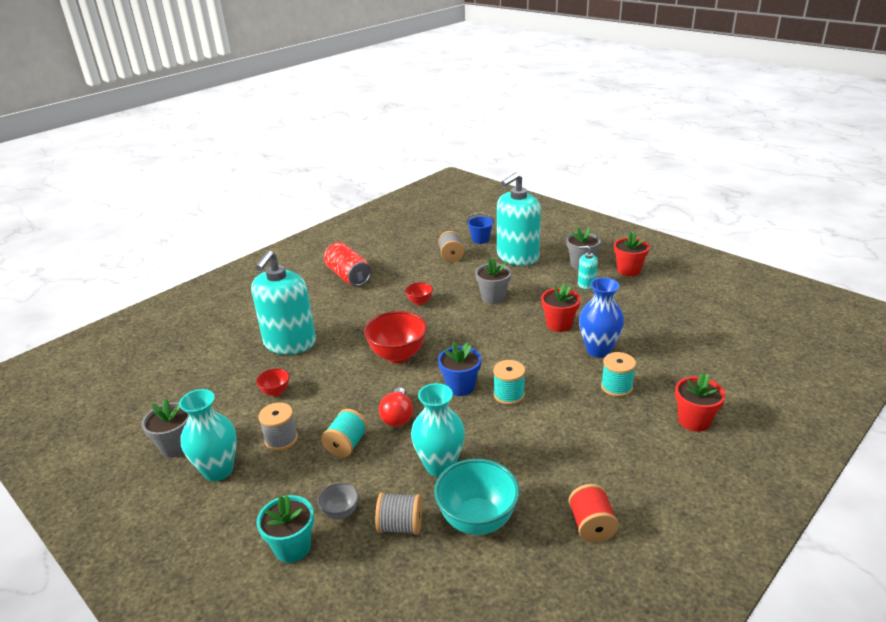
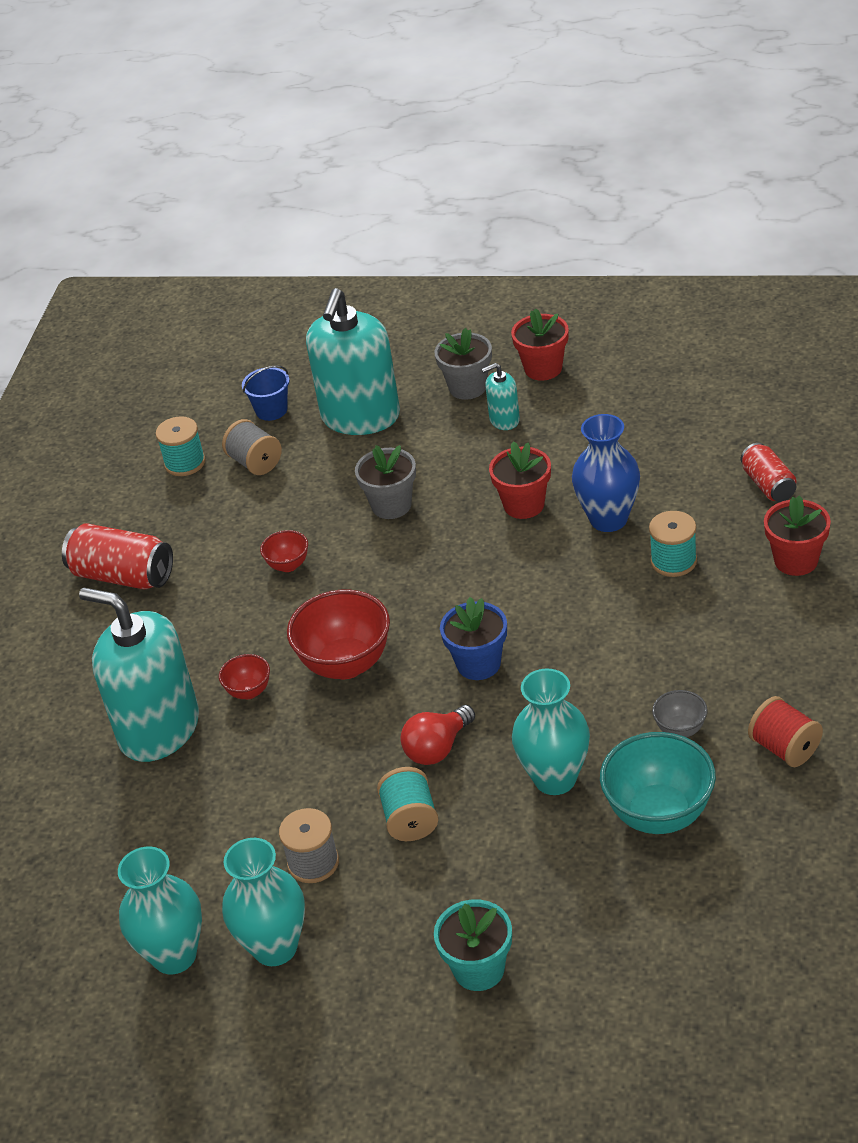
camera: 30 degrees left, 10 degrees up
(176, 446) = (174, 955): grey flower pot -> turquoise vase
(275, 392) = (227, 808): red bowl -> red bowl (249, 691)
(289, 343) = (159, 729): turquoise soap dispenser -> turquoise soap dispenser turned 135 degrees clockwise
(340, 513) = (493, 900): grey bowl -> grey bowl (680, 729)
(397, 417) = (437, 748): red light bulb -> red light bulb turned 75 degrees clockwise
(400, 526) = (579, 872): grey spool -> none
(509, 395) = (551, 642): turquoise spool -> turquoise spool (185, 463)
(711, 373) = (768, 485): none -> red can

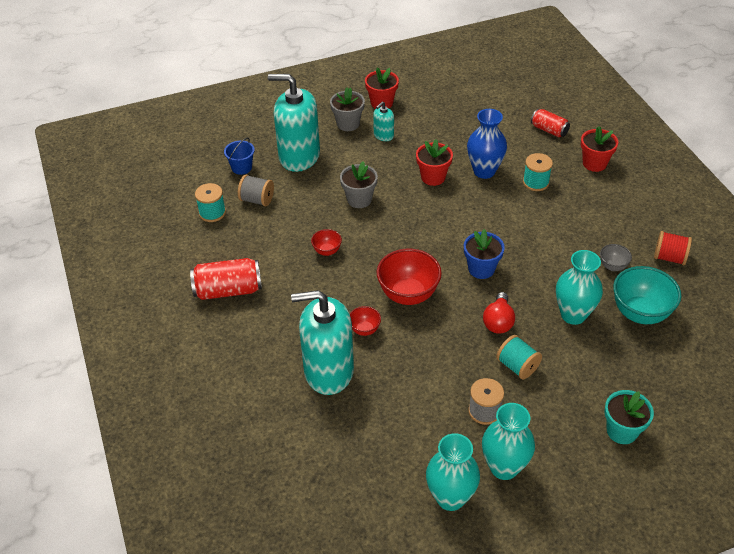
camera: 35 degrees left, 5 degrees up
(360, 417) = (299, 156): turquoise soap dispenser -> turquoise soap dispenser turned 120 degrees clockwise

